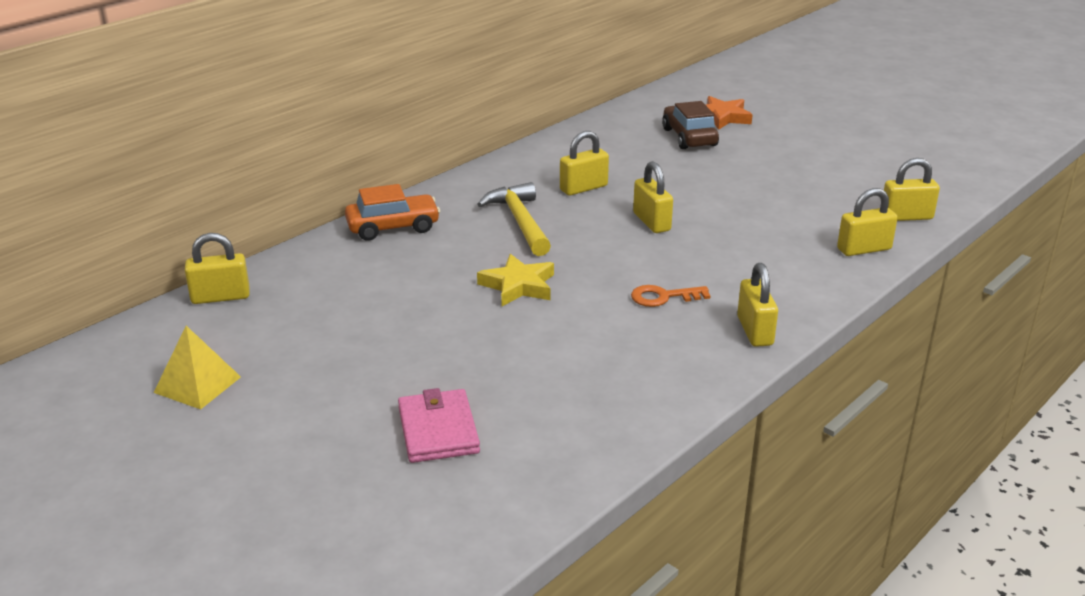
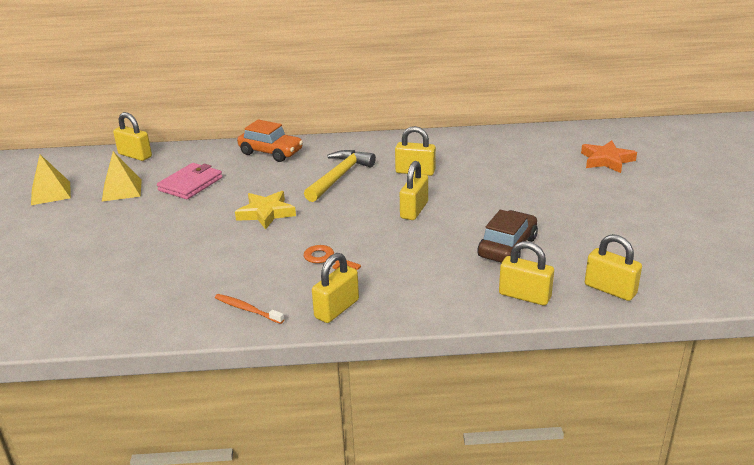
camera: 45 degrees right, 0 degrees up
(293, 338) = (122, 190): none -> yellow pyramid
(438, 430) = (85, 269): pink wallet -> pink wallet (190, 184)
(683, 372) = (247, 309): none -> orange toothbrush
(689, 137) = (552, 165): brown car -> brown car (507, 247)

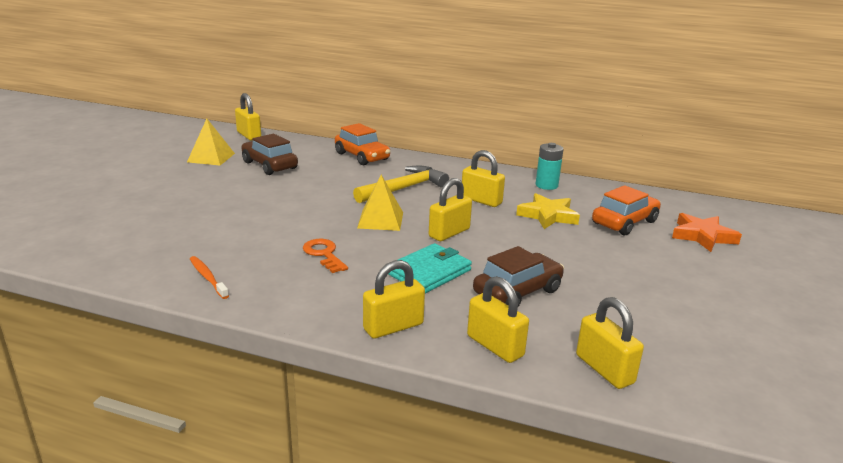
camera: 20 degrees right, 5 degrees down
(50, 193) = (156, 148): yellow pyramid -> yellow pyramid (380, 220)
(190, 184) = (269, 165): pink wallet -> brown car
(266, 213) = (308, 202): yellow star -> yellow star (548, 215)
(337, 309) = (288, 301): yellow padlock -> yellow padlock (393, 327)
(427, 250) = (429, 272): none -> turquoise wallet
(457, 143) = (546, 185): none -> turquoise battery
(542, 163) = (624, 222): none -> orange car

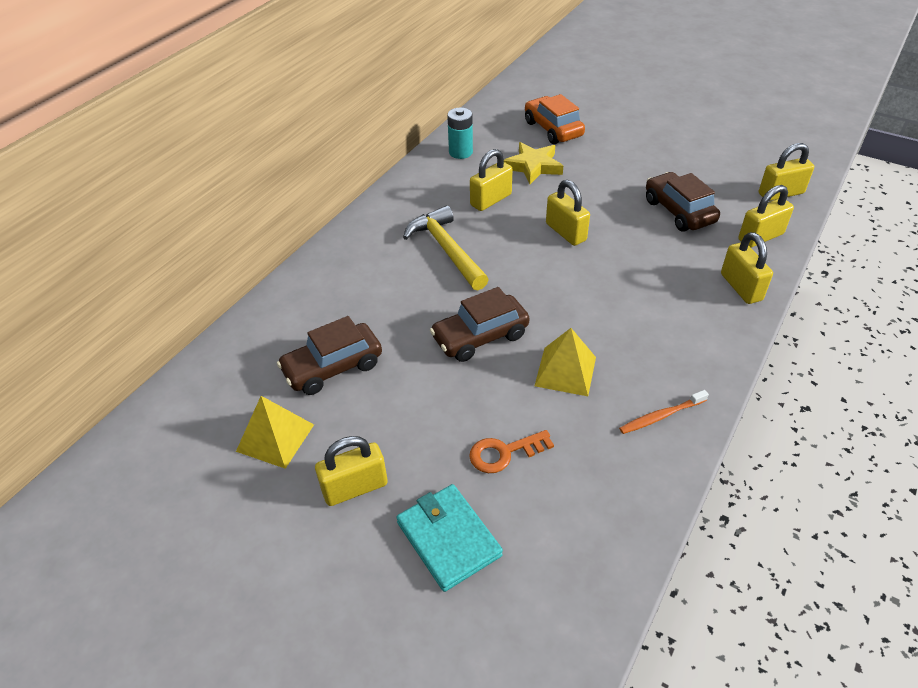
camera: 75 degrees left, 20 degrees up
(249, 135) = (186, 394): yellow padlock -> yellow padlock (355, 487)
(302, 205) = (480, 337): none -> brown car
(324, 254) = (609, 323): orange key -> orange key (504, 453)
(362, 156) = (330, 275): orange car -> none
(380, 220) = (529, 276): yellow pyramid -> yellow pyramid (565, 371)
(429, 272) = (645, 255): turquoise wallet -> turquoise wallet (448, 539)
(702, 236) = (583, 100): orange star -> none

